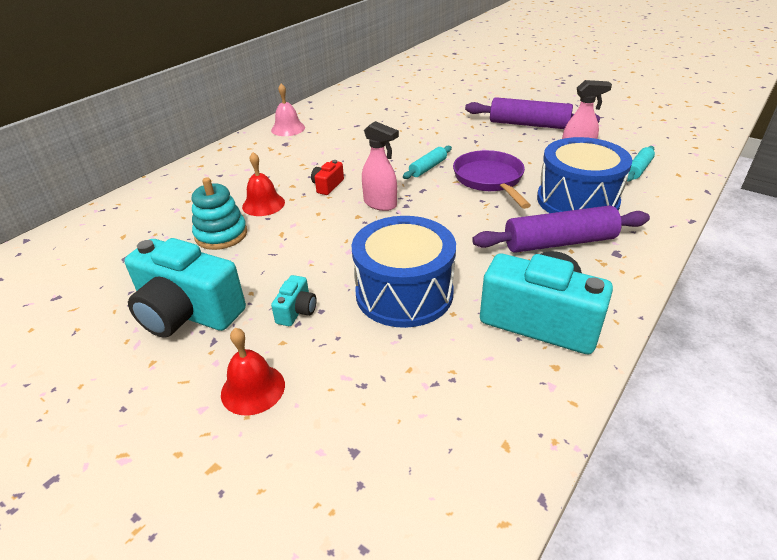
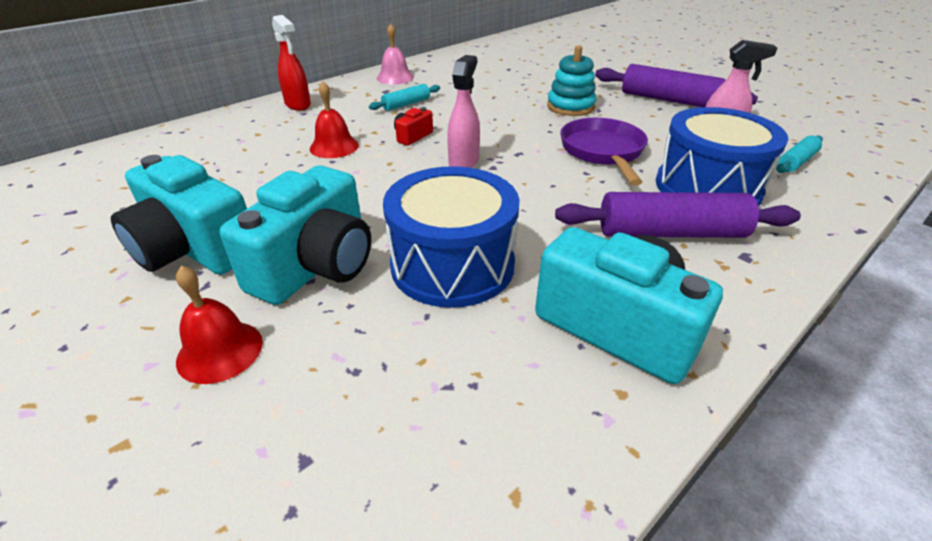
camera: 10 degrees right, 0 degrees up
(211, 167) = (298, 105): none -> red spray bottle
(221, 235) = (274, 171): turquoise stacking toy -> turquoise stacking toy (570, 107)
(297, 311) = (316, 266): turquoise camera -> turquoise camera, size x2.27
(380, 204) = (464, 162): pink spray bottle -> pink spray bottle turned 120 degrees counterclockwise
(427, 168) = (533, 131): turquoise rolling pin -> turquoise rolling pin (406, 104)

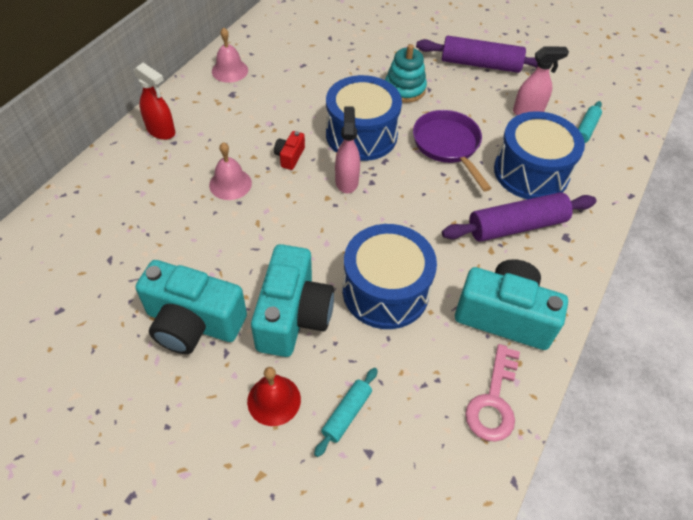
camera: 20 degrees left, 15 degrees up
(334, 147) = (230, 184): red bell -> pink bell
(406, 104) = (261, 111): turquoise rolling pin -> turquoise rolling pin (346, 414)
(502, 131) = (361, 134): none -> blue drum
(556, 439) = (493, 401): none -> pink key

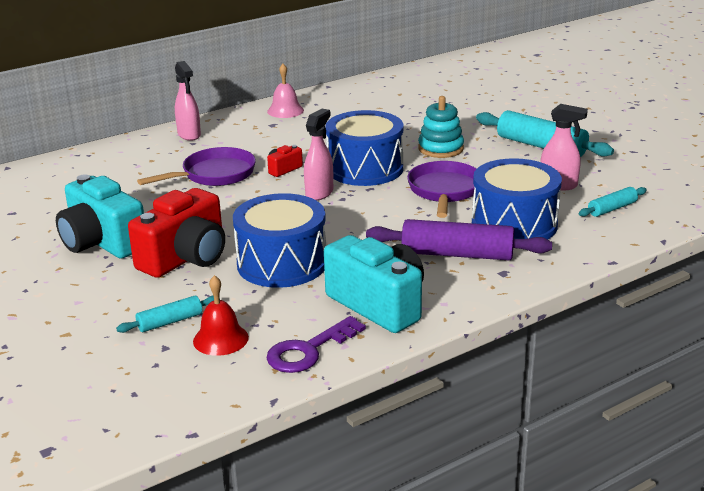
camera: 30 degrees right, 25 degrees down
(161, 131) = (189, 135): red spray bottle -> pink spray bottle
(230, 184) = (214, 175): pink bell -> purple pan
(274, 400) = (119, 298): red bell -> red bell (220, 339)
(293, 316) = (186, 258): turquoise camera -> red camera
(480, 64) = (541, 146): purple rolling pin -> turquoise rolling pin
(493, 401) = (309, 350): pink key -> purple key

